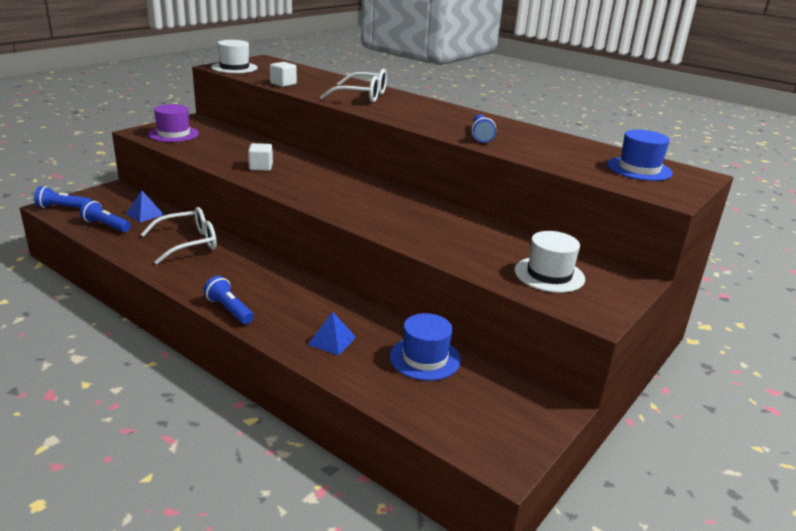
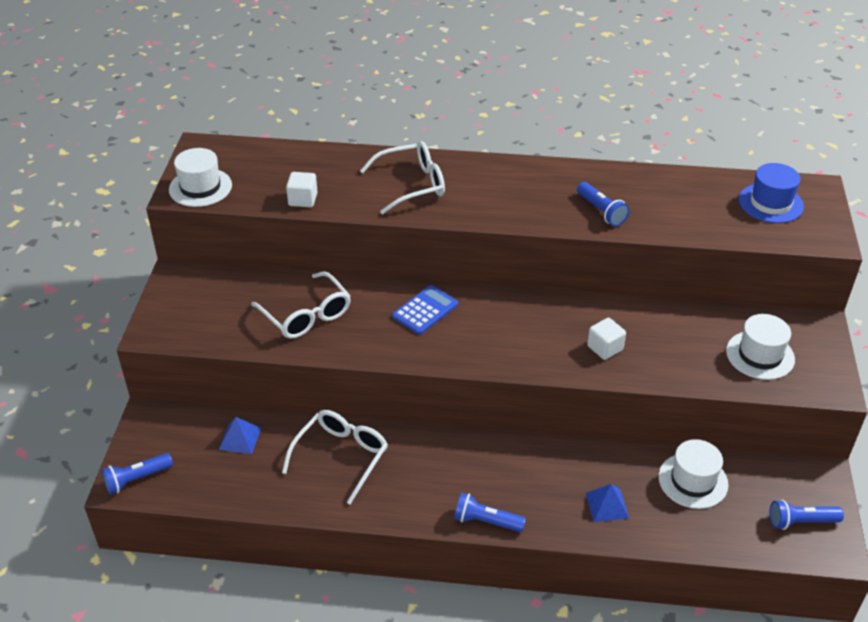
camera: 30 degrees left, 15 degrees up
(105, 225) = (223, 479): blue flashlight -> blue flashlight (801, 522)
(173, 134) = (194, 317): purple hat -> none
(237, 152) = (307, 315): none -> white glasses
(261, 167) = (363, 329): white cube -> white cube (605, 348)
(314, 173) = (425, 310): none -> blue calculator
(425, 358) = (693, 480): blue hat -> white hat

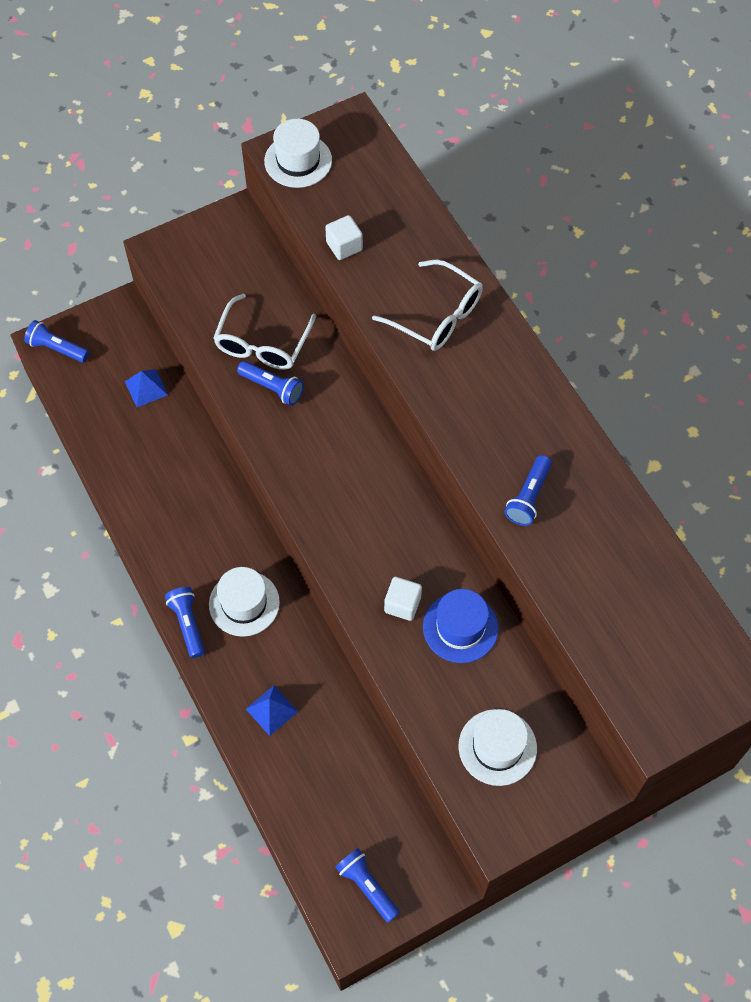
camera: 55 degrees right, 20 degrees up
(341, 456) = (180, 473): white glasses -> none
(351, 328) = (272, 387): none -> blue flashlight
(425, 310) = (339, 429): blue calculator -> none
(693, 480) = (352, 768): white hat -> white hat (244, 603)
(770, 203) = (674, 647): blue hat -> blue hat (460, 627)

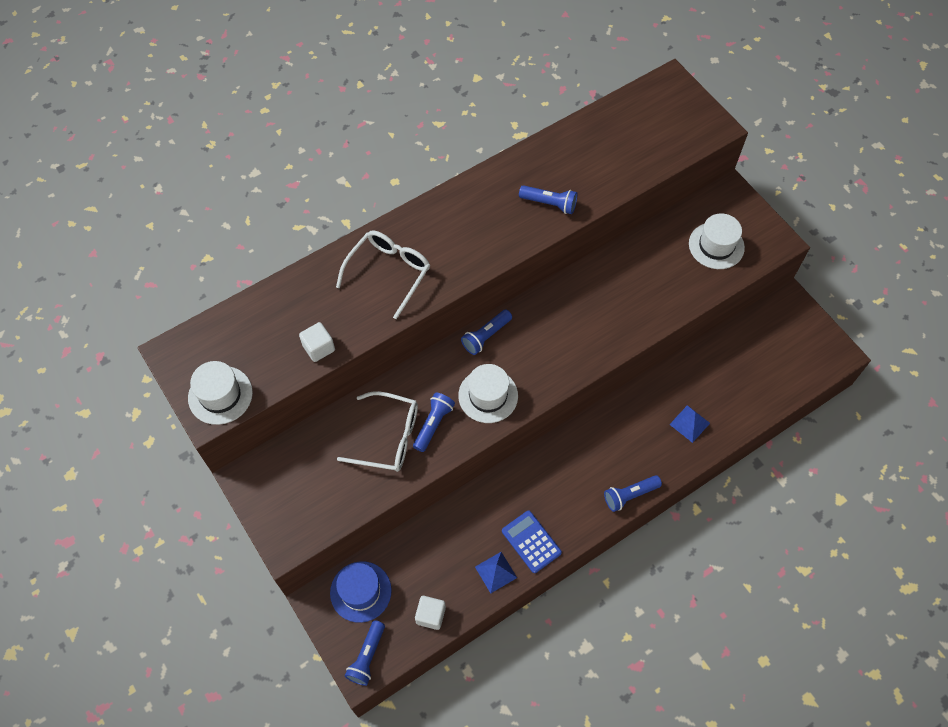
camera: 95 degrees left, 0 degrees up
(146, 388) = (407, 564): blue pyramid -> blue pyramid (496, 572)
(149, 511) = (531, 542): none -> blue calculator
(244, 603) = (605, 454): white hat -> white hat (488, 395)
(367, 886) = (804, 347): blue flashlight -> blue flashlight (486, 336)
(402, 604) = (618, 311): white cube -> white cube (430, 615)
(460, 627) = (630, 273): blue hat -> blue hat (360, 591)

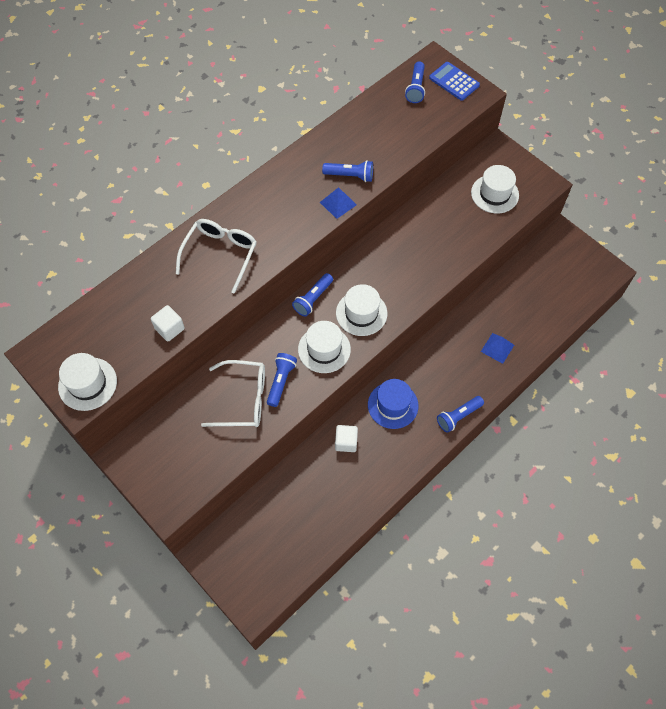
camera: 10 degrees left, 0 degrees up
(360, 591) = (240, 539): blue hat -> blue hat (393, 405)
(367, 657) = (256, 594): blue flashlight -> blue flashlight (416, 88)
(430, 615) = (306, 548): white cube -> white cube (346, 442)
(496, 572) = (356, 501): blue pyramid -> blue pyramid (338, 203)
(531, 542) = (381, 470): blue calculator -> blue calculator (454, 81)
(537, 361) = (361, 313): none -> white hat

